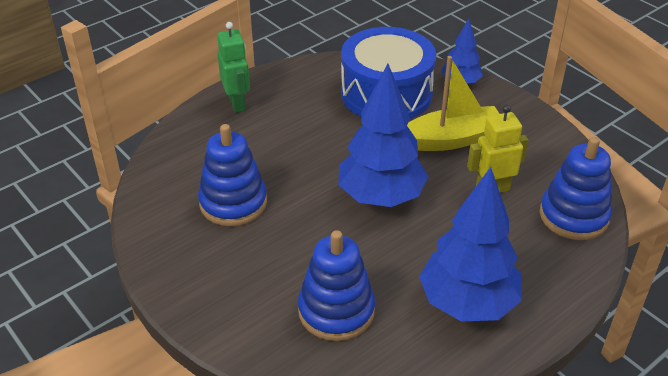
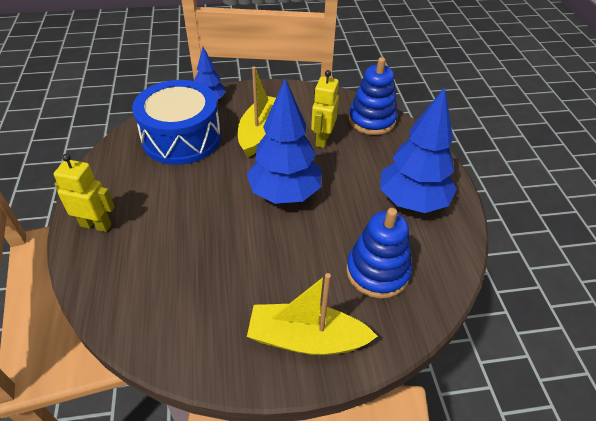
camera: 60 degrees left, 5 degrees up
(217, 289) = (306, 339): none -> yellow boat
(233, 203) = (215, 283): blue stacking toy -> none
(237, 103) = (96, 225): green robot -> yellow robot

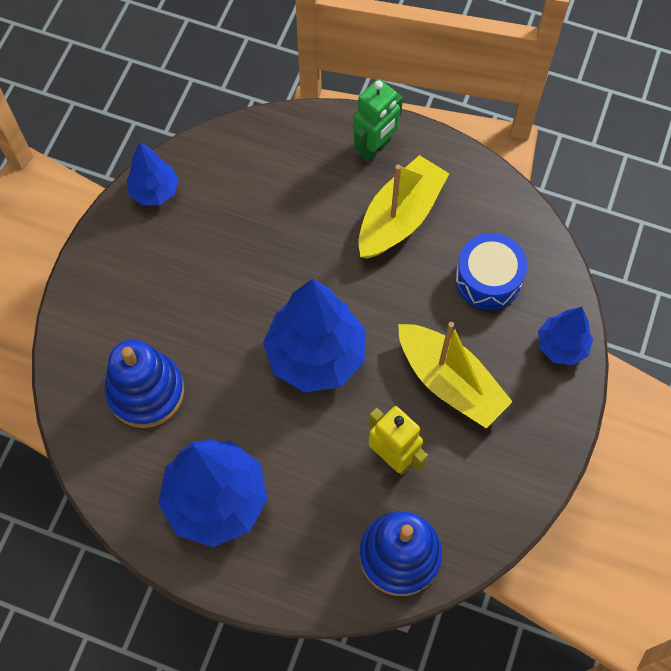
camera: 120 degrees right, 20 degrees up
(96, 225) = (375, 148): yellow robot -> green robot
(181, 138) = (488, 279): blue drum -> blue drum, size x0.58
(203, 358) = (155, 191): none -> blue tree
(306, 339) = (117, 282): yellow boat -> yellow boat (400, 217)

